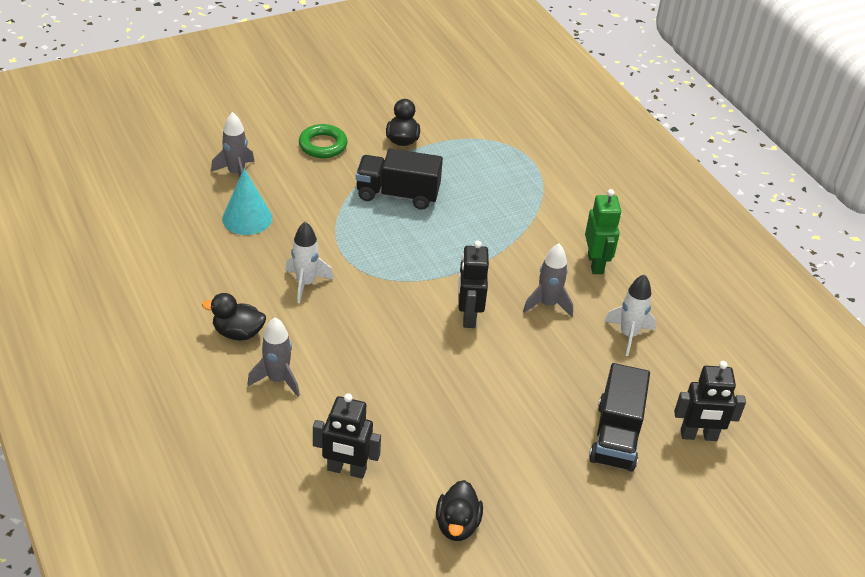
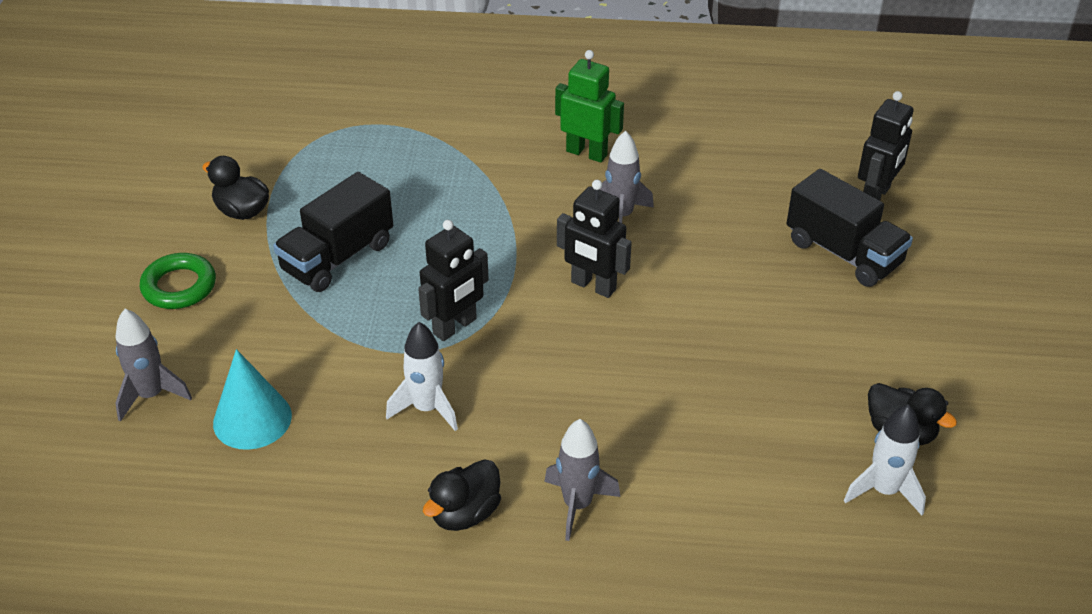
camera: 55 degrees left, 0 degrees up
(346, 470) = (767, 497): black robot -> black robot (455, 327)
(628, 335) = (709, 178): white rocket -> white rocket (884, 490)

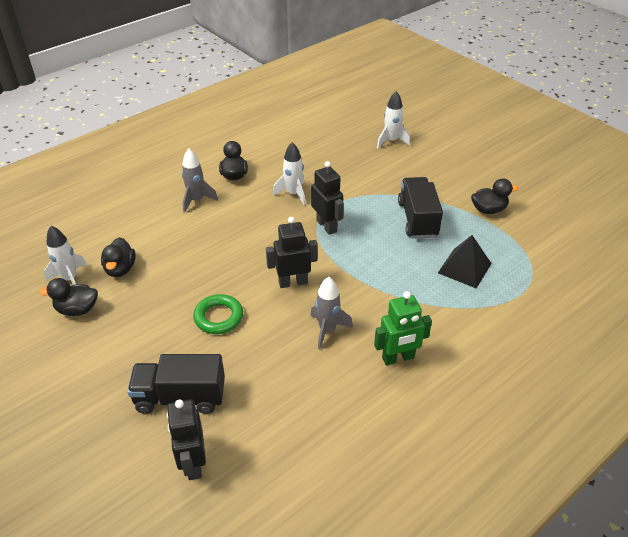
camera: 135 degrees right, 0 degrees up
(151, 395) = (391, 141): grey rocket -> white rocket
(179, 286) = (451, 171): green ring -> green ring (218, 317)
(252, 419) = (347, 155): turquoise cone -> none
(388, 177) = (464, 268): none -> black pyramid
(455, 327) = (326, 226): black robot -> black robot turned 150 degrees clockwise
(798, 456) = (120, 269): none -> black duck

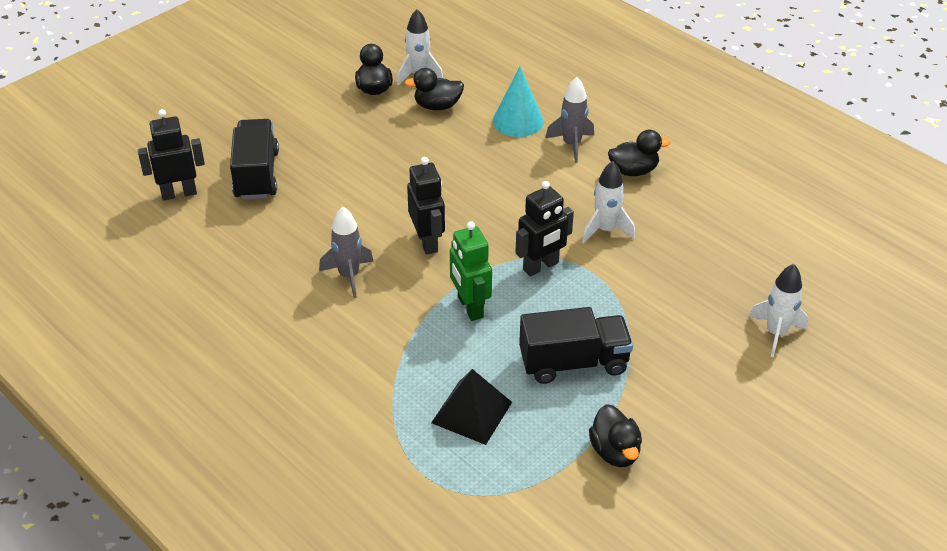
camera: 85 degrees right, 0 degrees up
(158, 225) = (518, 121): none -> turquoise cone
(218, 317) = (366, 187): green ring -> none
(398, 358) = (304, 339): green robot -> green robot (470, 307)

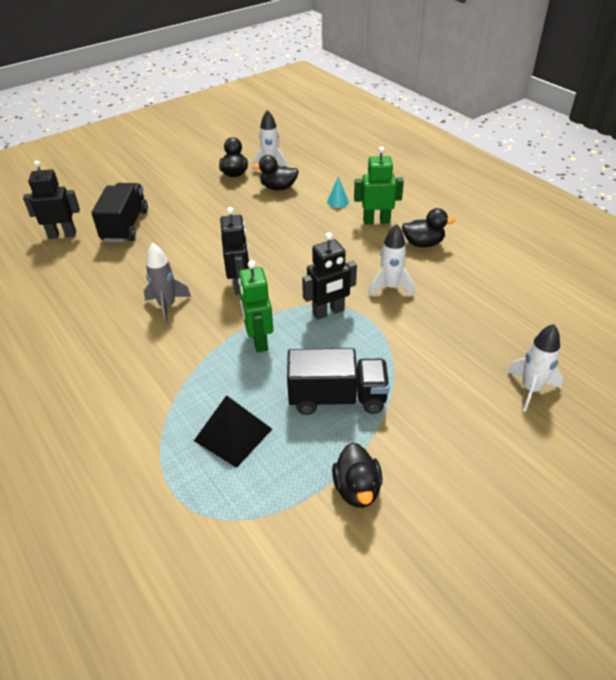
camera: 10 degrees right, 0 degrees up
(518, 121) = (337, 201): turquoise cone -> turquoise cone, size x0.55
(571, 145) = (376, 221): grey rocket -> green robot

